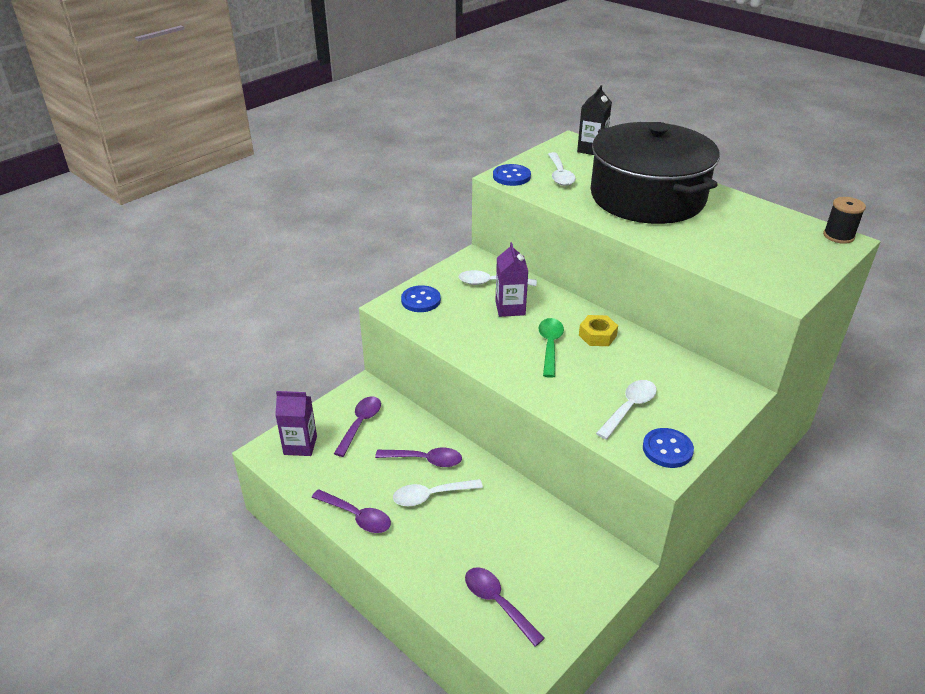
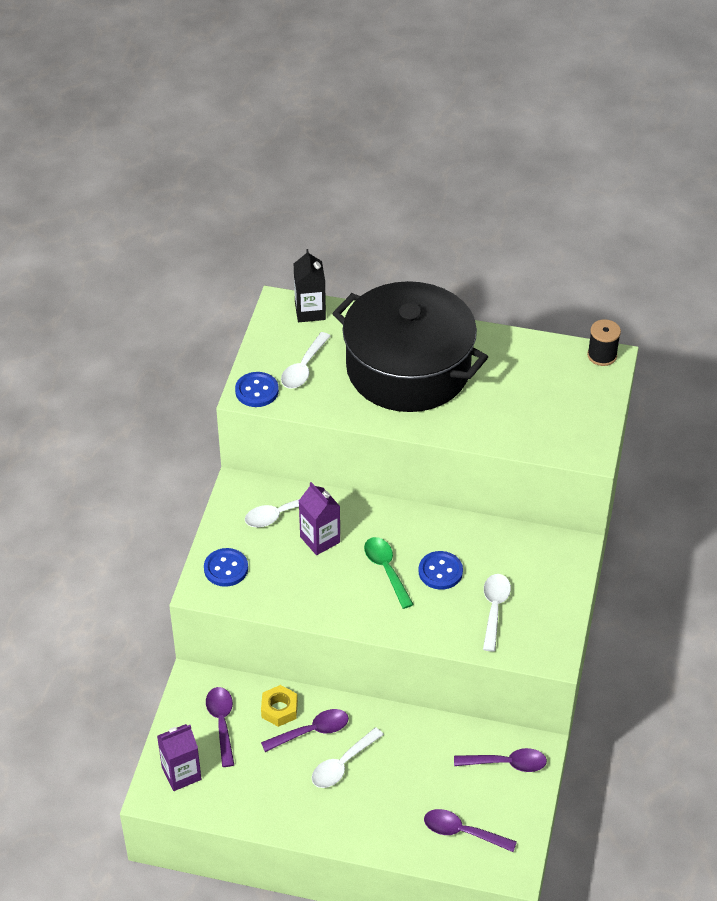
camera: 30 degrees left, 10 degrees up
(357, 516) = (291, 817): purple spoon -> purple spoon (506, 763)
(560, 175) = (304, 368): white spoon -> white spoon turned 60 degrees clockwise
(597, 335) = (421, 538): yellow nut -> yellow nut (279, 709)
(667, 449) = (546, 637): blue button -> blue button (440, 571)

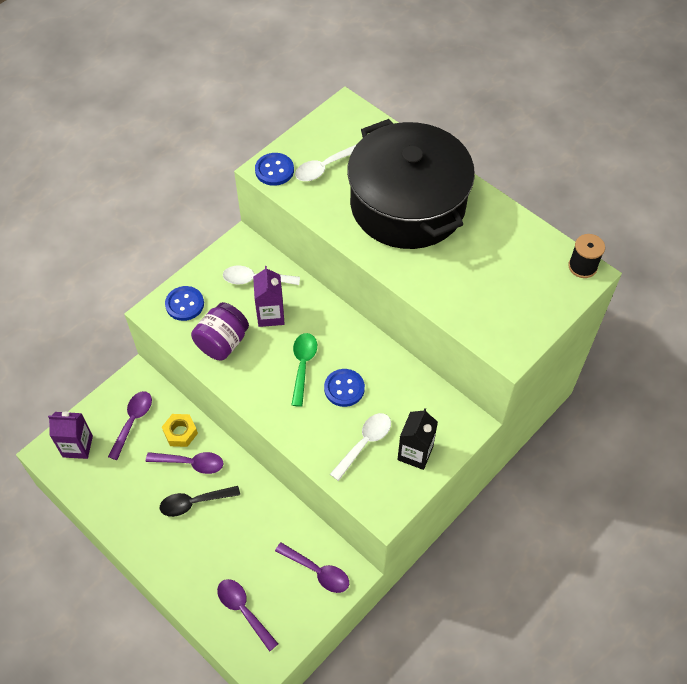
camera: 30 degrees right, 10 degrees up
(291, 585) = (222, 342): none -> purple jar
(310, 311) = (364, 122): black carton -> black carton (415, 453)
(342, 764) = (194, 503): white spoon -> black spoon

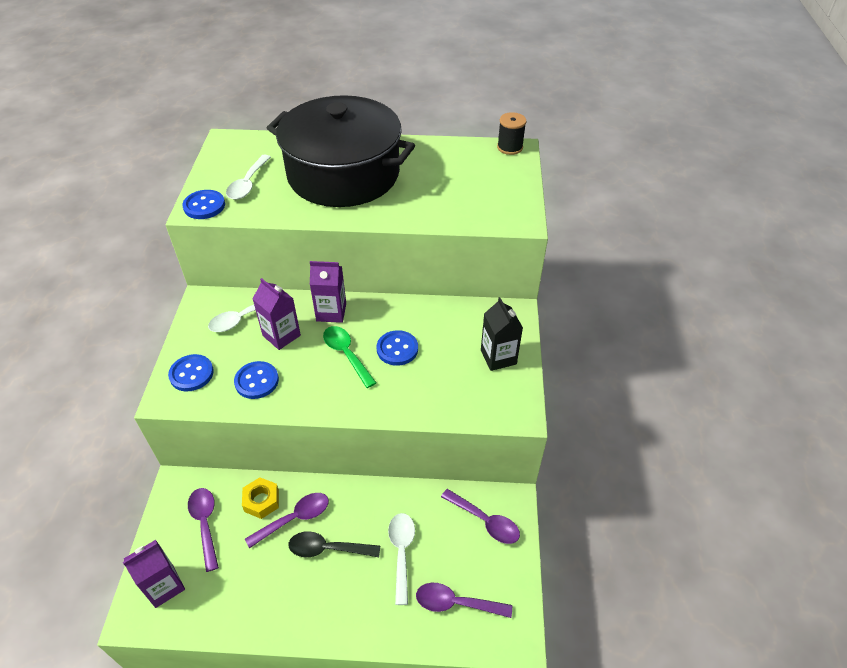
camera: 40 degrees left, 10 degrees down
(194, 503) = (328, 549): black spoon -> black spoon turned 60 degrees clockwise
(222, 342) = (257, 381): purple jar -> blue button
(317, 571) = (485, 521): purple spoon -> purple spoon turned 45 degrees clockwise
(324, 319) = (331, 312): none -> purple carton
(364, 443) = (453, 376): white spoon -> white spoon (401, 552)

